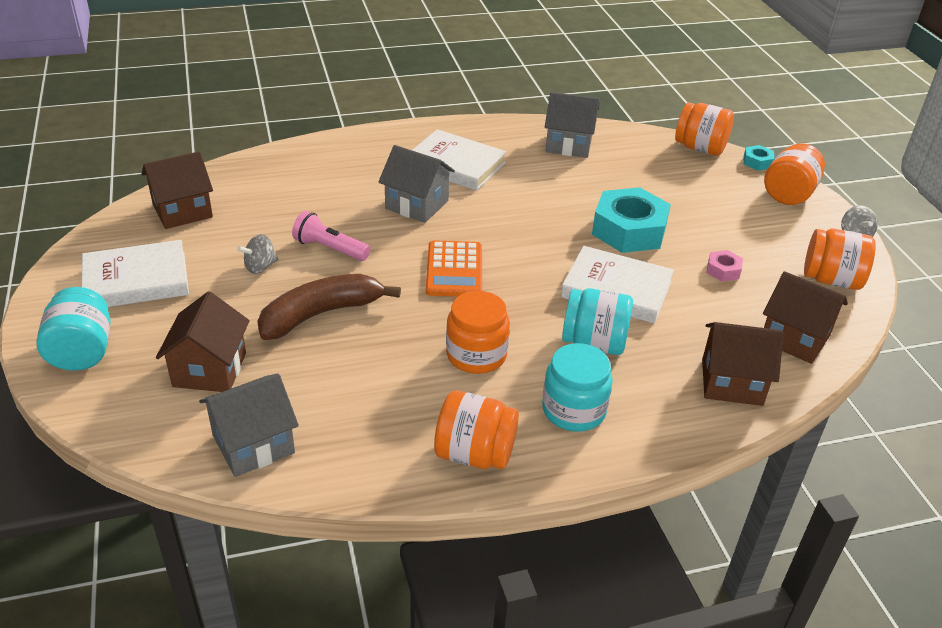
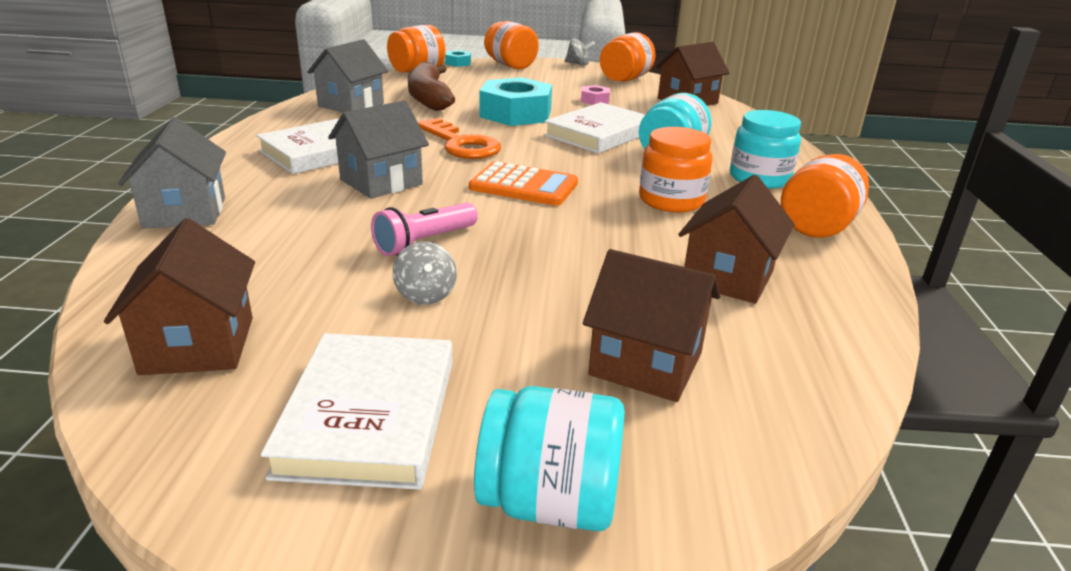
camera: 70 degrees left, 10 degrees down
(253, 444) = (805, 346): grey house -> grey house (185, 212)
(321, 314) = (561, 267): brown banana -> brown banana (429, 98)
(521, 220) = (461, 144): none -> orange key
(732, 382) = (733, 126): brown house -> brown house (728, 277)

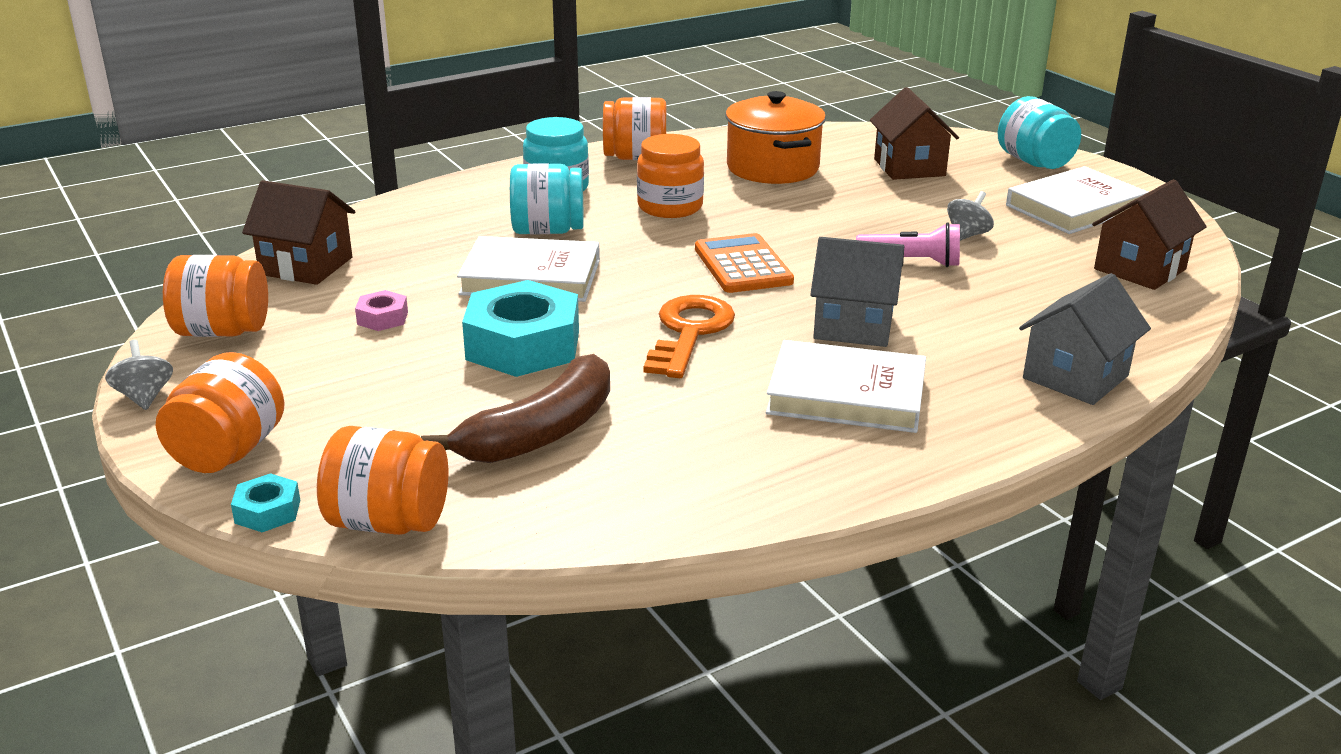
camera: 125 degrees left, 0 degrees up
(351, 105) = (667, 475): grey house -> none
(728, 277) = (772, 168): brown house -> orange pot

